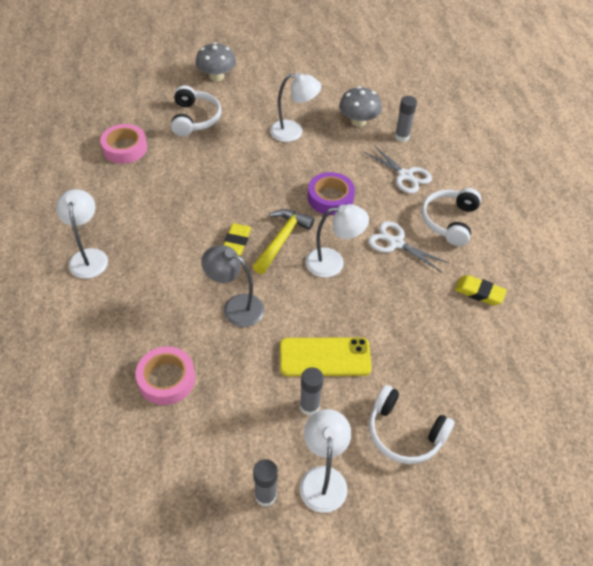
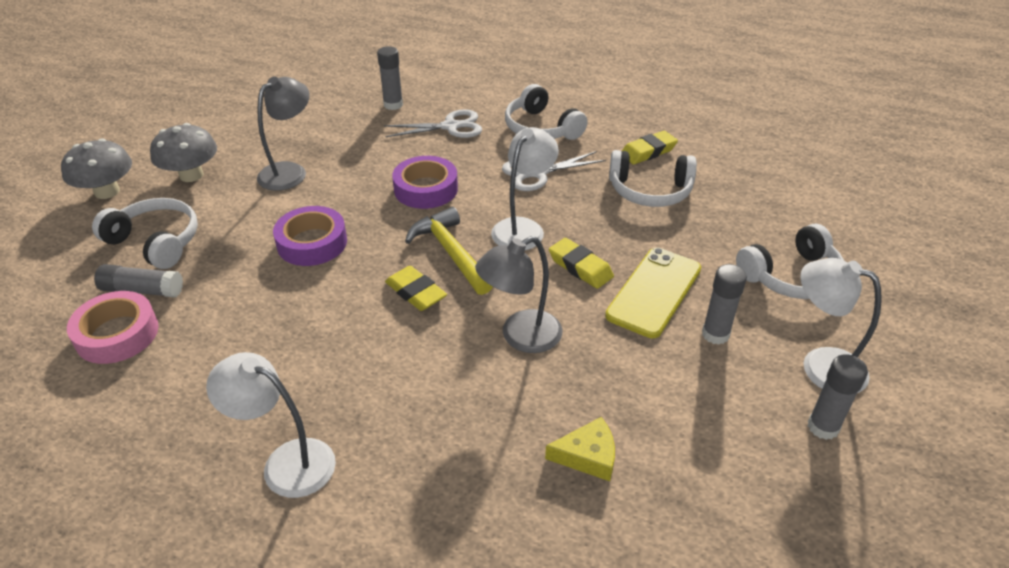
camera: 55 degrees left, 10 degrees down
(158, 137) = (142, 290): none -> grey glue stick
(166, 379) = (588, 456): pink tape -> yellow cheese
(242, 177) = (312, 243): none -> purple tape
(293, 131) = (290, 171): white lamp -> grey lamp
(318, 308) = (580, 267): none -> yellow eraser
(358, 121) = (334, 121): grey mushroom -> grey mushroom (191, 175)
(432, 312) = (650, 191): none -> white headphones

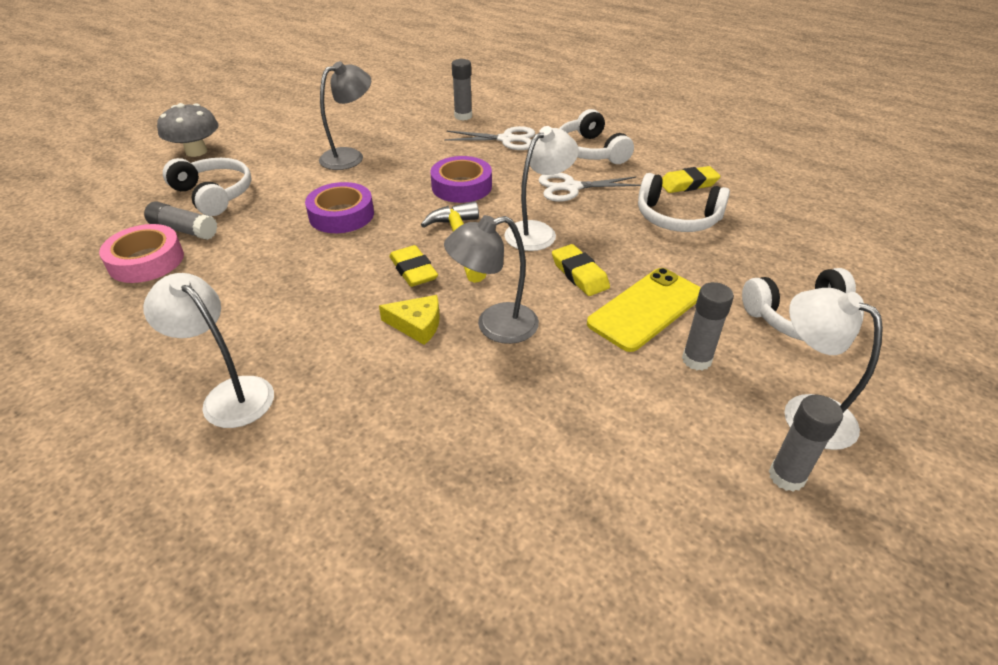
camera: 15 degrees right, 0 degrees up
(191, 175) = (268, 148): grey mushroom -> none
(588, 456) = (515, 450): yellow cheese -> yellow cheese (417, 324)

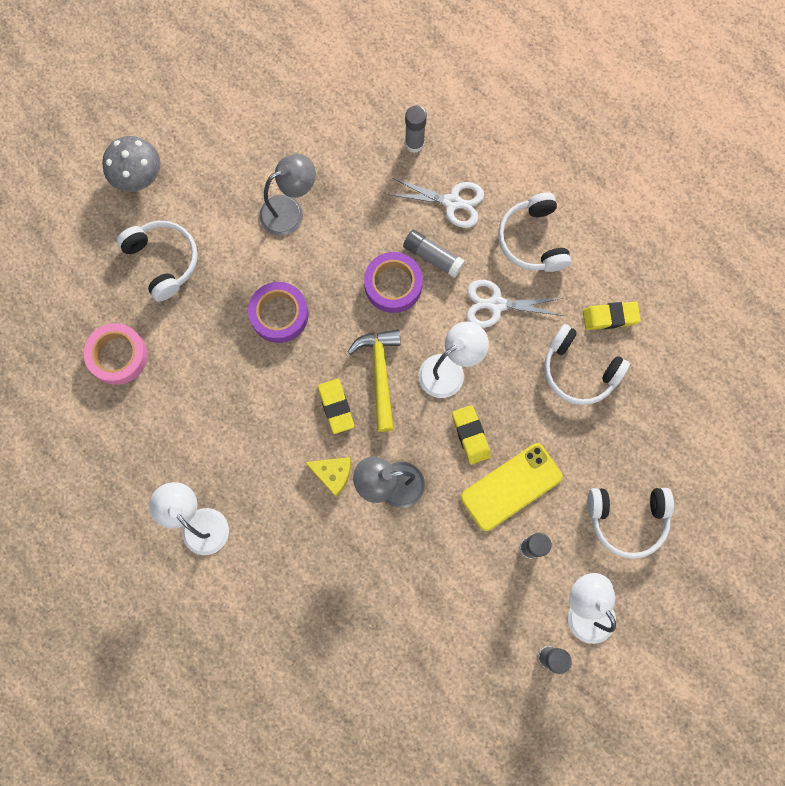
camera: 10 degrees right, 35 degrees up
(184, 230) = (143, 315): grey glue stick -> grey glue stick (433, 257)

